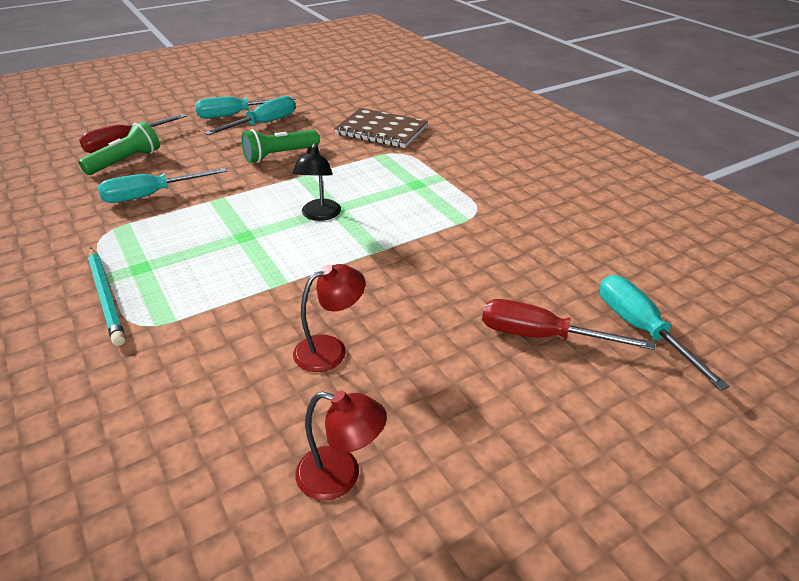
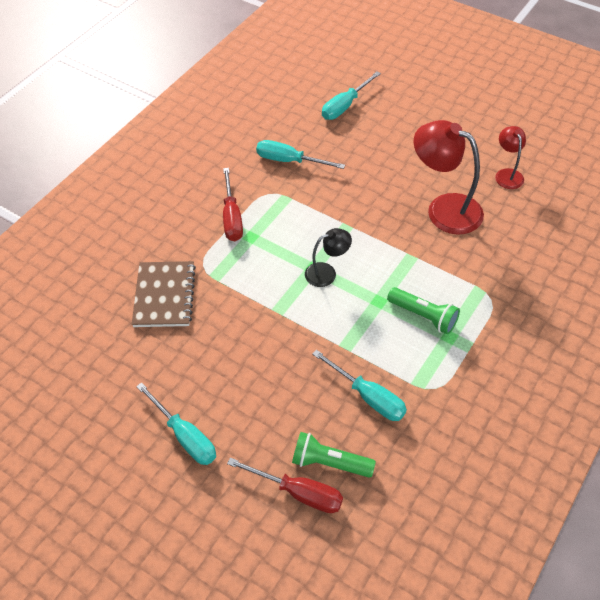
camera: 115 degrees left, 15 degrees up
(106, 297) = (485, 333): turquoise pencil -> none
(263, 124) = (194, 397): turquoise screwdriver -> turquoise screwdriver (289, 161)
(279, 155) = (252, 346): green flashlight -> green flashlight (424, 316)
(330, 349) = (444, 209): red lamp -> red lamp, size x1.86
(541, 336) = (375, 137): red screwdriver -> red screwdriver (232, 217)

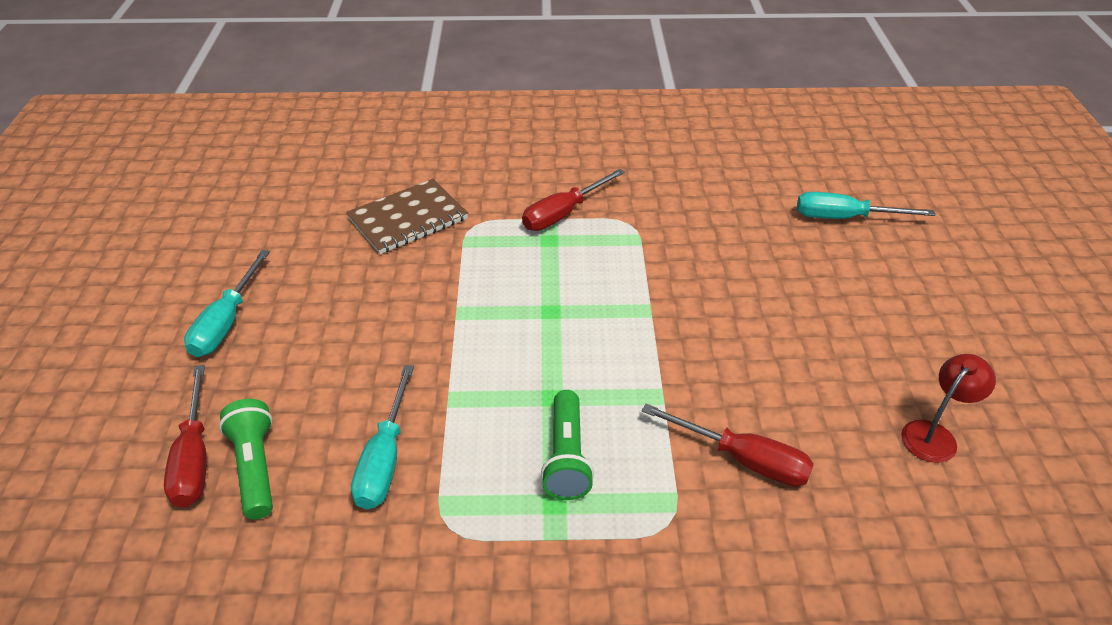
camera: 55 degrees right, 10 degrees down
(289, 161) = (697, 216): turquoise screwdriver -> none
(327, 273) = (555, 327): black lamp -> none
(444, 209) = (783, 392): red lamp -> none
(473, 249) = (743, 459): none -> red screwdriver

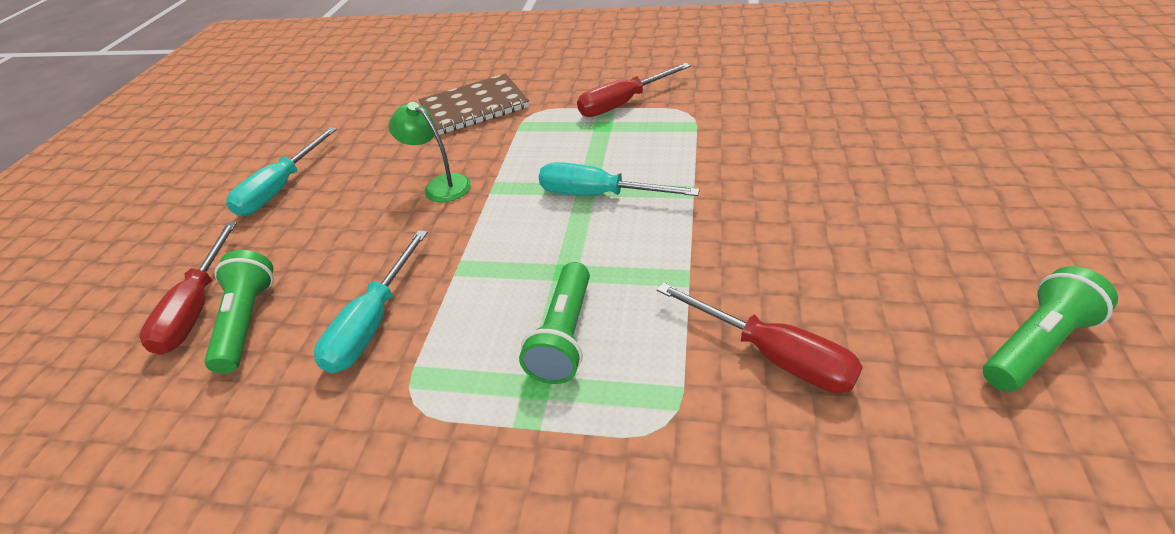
camera: 15 degrees right, 0 degrees up
(402, 312) = (440, 185): none -> green lamp
(844, 218) = (928, 109): turquoise screwdriver -> turquoise screwdriver (598, 195)
(934, 434) = (1035, 345): red lamp -> green flashlight

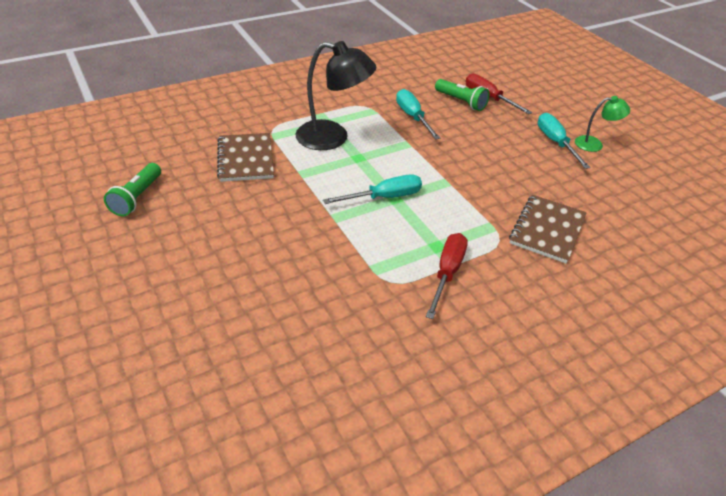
camera: 135 degrees right, 0 degrees up
(440, 185) = (477, 173): green lamp -> green lamp (594, 144)
(564, 336) = (333, 138): green flashlight -> black lamp
(773, 355) = (245, 159): red screwdriver -> brown notebook

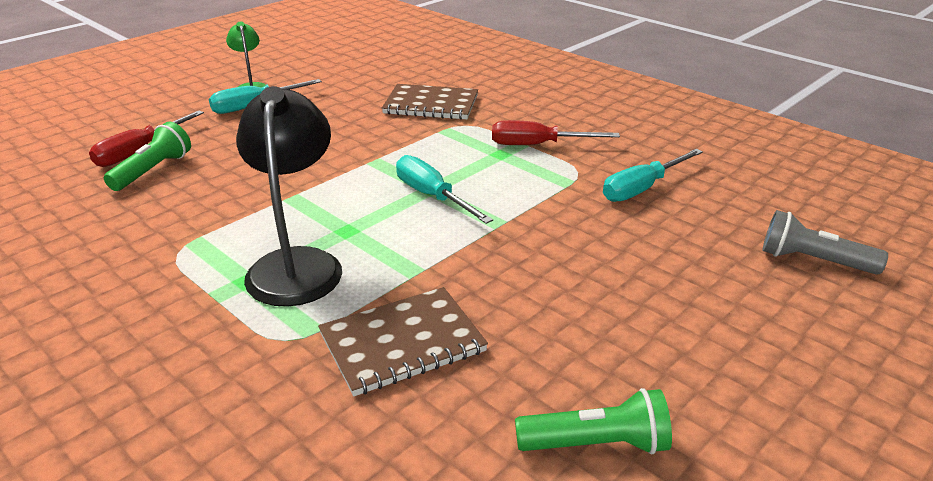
camera: 105 degrees left, 10 degrees down
(193, 367) = (813, 261): none -> grey flashlight
(412, 117) = (209, 203): turquoise screwdriver -> turquoise screwdriver (642, 188)

